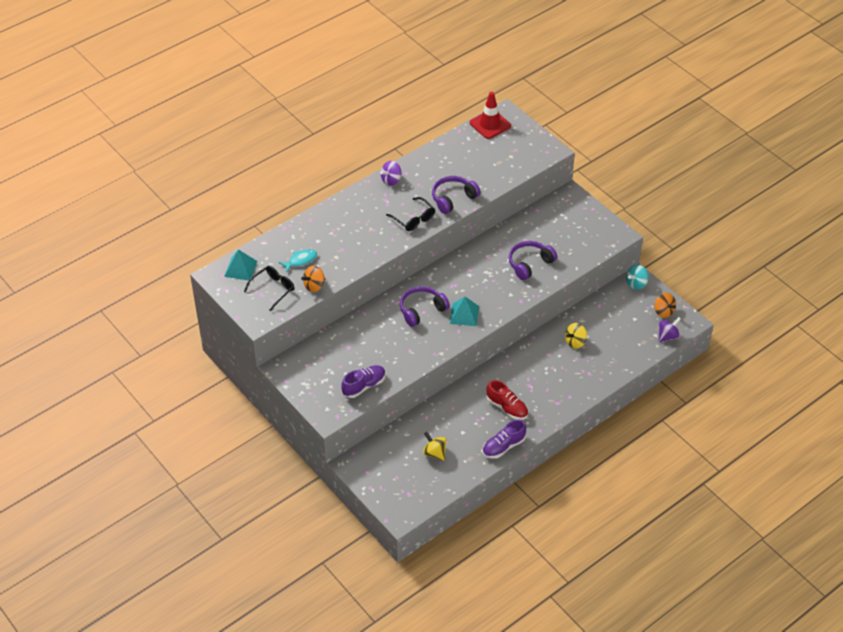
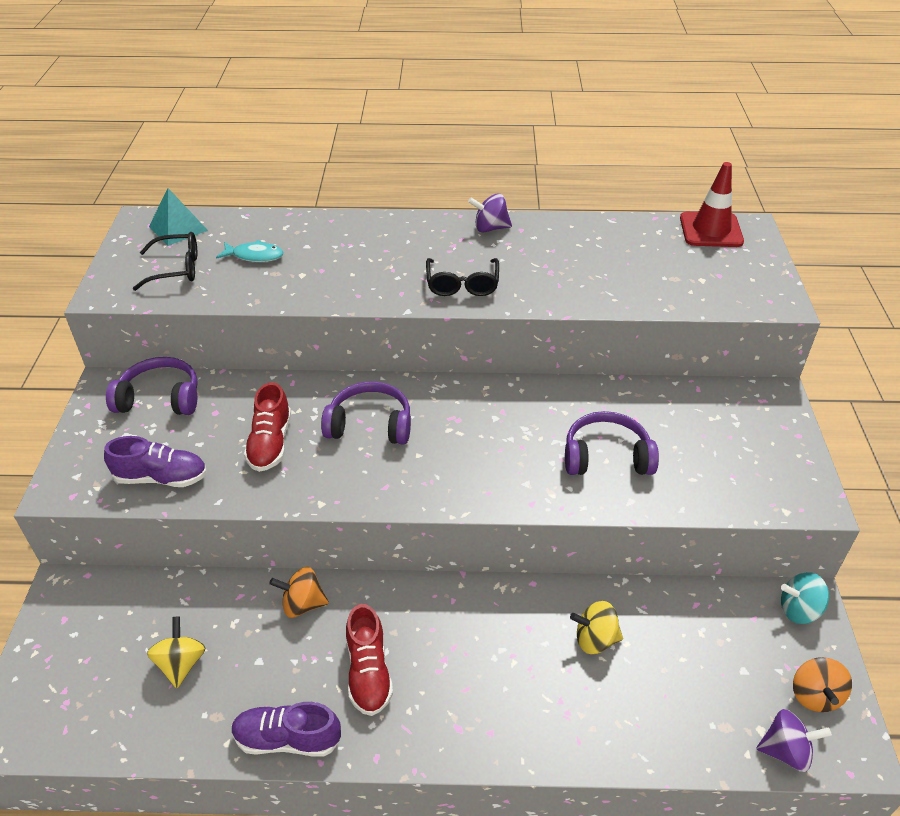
camera: 40 degrees right, 5 degrees down
(314, 286) = (227, 292): orange spinning top -> orange spinning top (302, 604)
(390, 344) = (270, 443): none -> red shoe
(453, 198) = (550, 288): purple headphones -> purple headphones (160, 398)
(464, 314) = (421, 468): turquoise pyramid -> none

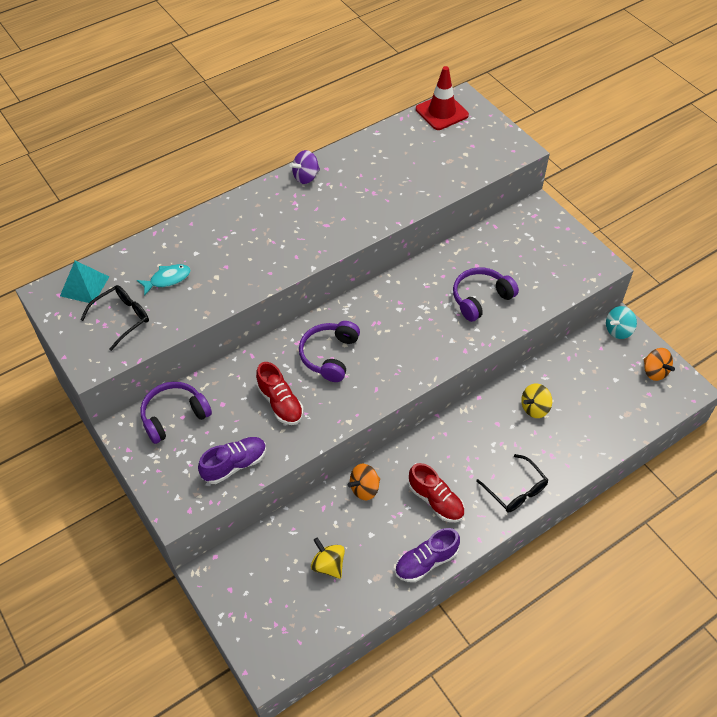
camera: 35 degrees left, 10 degrees up
(370, 424) = (329, 355): purple headphones -> purple headphones turned 45 degrees counterclockwise
(462, 284) = (328, 230): black glasses -> black glasses (516, 490)
(785, 751) = (660, 408): purple spinning top -> none

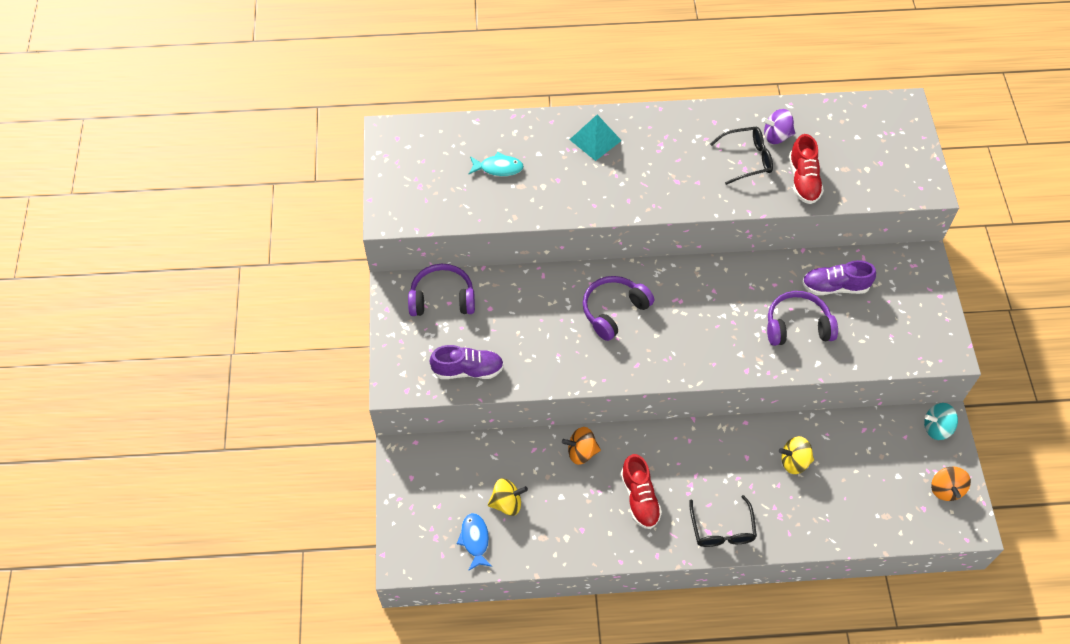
camera: 30 degrees right, 5 degrees up
(84, 286) = (423, 140): turquoise pyramid -> turquoise pyramid (595, 140)
(122, 318) = (438, 187): black glasses -> black glasses (747, 159)
(280, 403) = (541, 333): red shoe -> red shoe (803, 180)
(306, 177) = (688, 122): purple spinning top -> purple spinning top (776, 136)
(320, 612) = (475, 540): none -> blue fish
(328, 565) = (507, 503): yellow spinning top -> yellow spinning top turned 90 degrees clockwise
(426, 562) = (595, 548): purple shoe -> purple shoe (835, 286)
(442, 112) = (872, 112): red traffic cone -> none

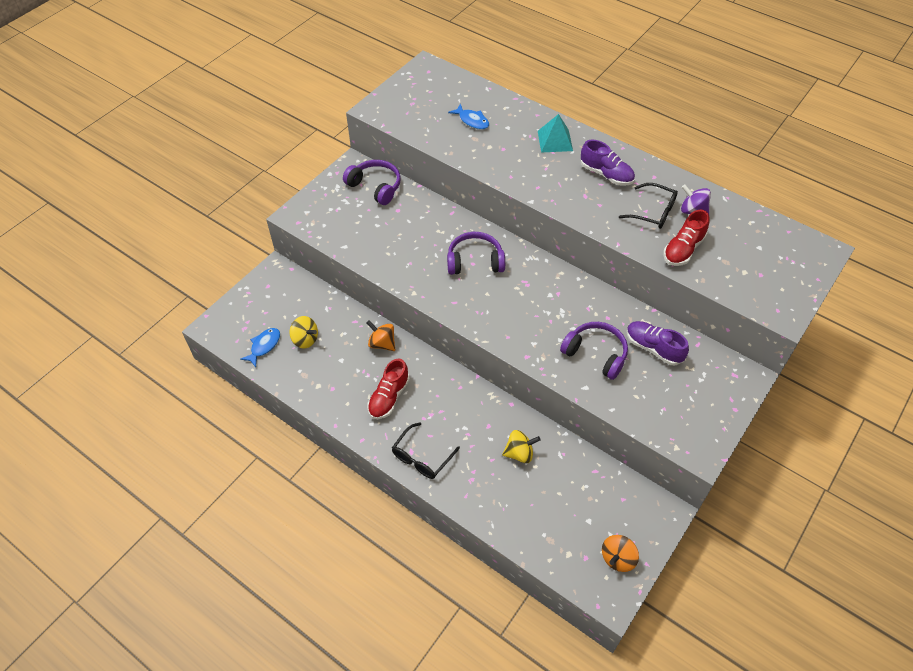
camera: 40 degrees right, 5 degrees down
(468, 370) = (345, 235): purple shoe -> purple shoe (606, 174)
(498, 168) = (472, 121): turquoise fish -> blue fish
(794, 461) = (519, 453): yellow spinning top -> yellow spinning top turned 135 degrees clockwise
(937, 428) = (655, 512): turquoise spinning top -> none

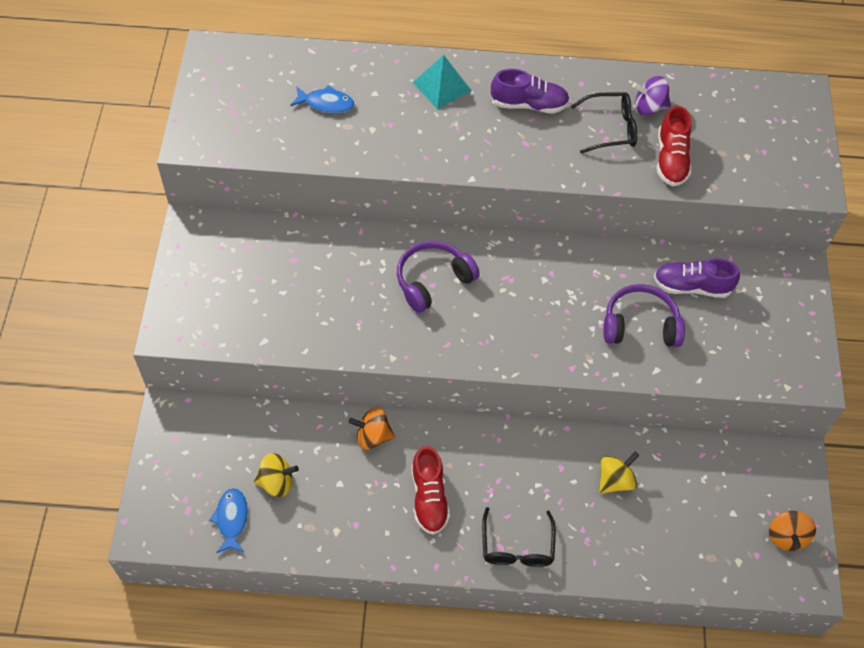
camera: 35 degrees left, 5 degrees up
(375, 187) = (242, 242): purple headphones -> none

